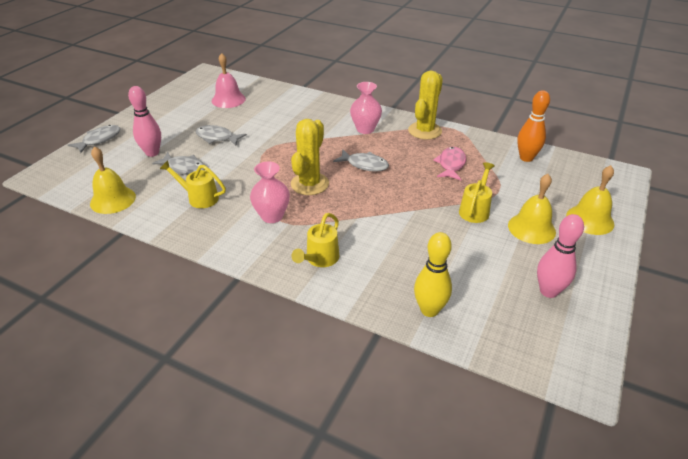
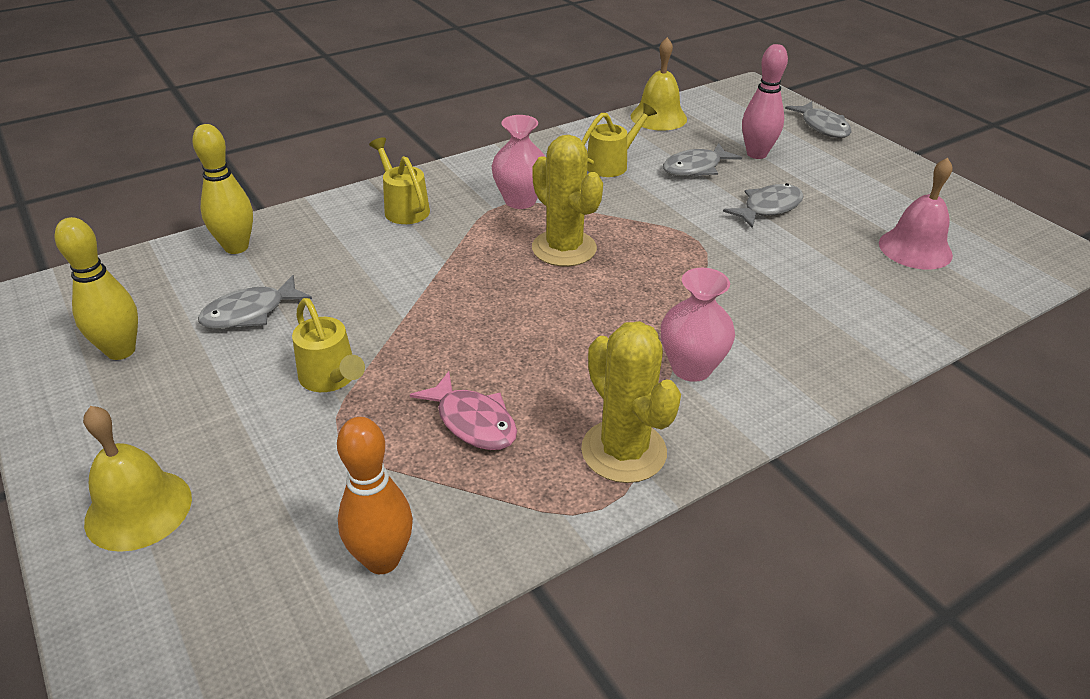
camera: 120 degrees right, 0 degrees up
(364, 165) = (567, 317): grey fish -> grey fish (250, 313)
(531, 228) = (221, 415): yellow bell -> none
(548, 291) = (121, 351): pink bowling pin -> yellow bowling pin

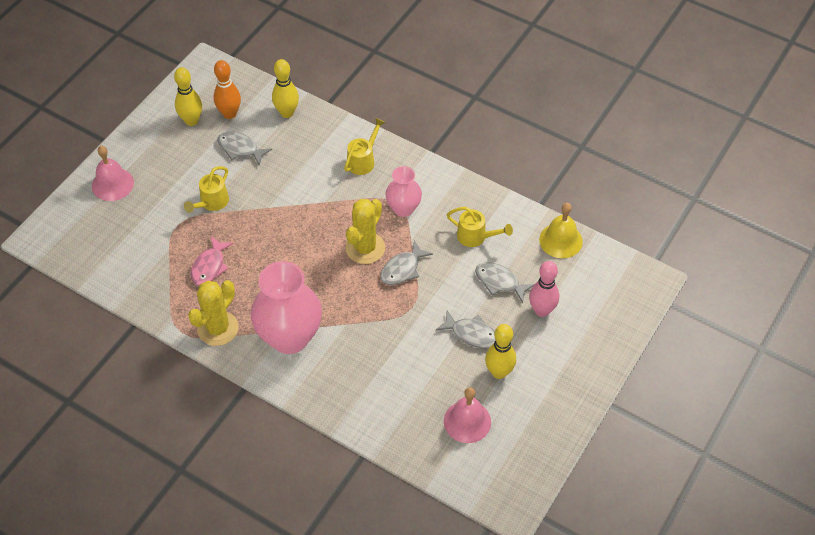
camera: 65 degrees right, 15 degrees up
(138, 509) = (112, 184): yellow bell -> pink bell
(382, 560) = (123, 271): orange bowling pin -> orange bowling pin (229, 114)
(691, 368) = (290, 337): pink vase -> pink vase, size x1.79
(822, 127) = (613, 340): grey fish -> grey fish (402, 269)
(840, 205) = (499, 372): none -> yellow bowling pin

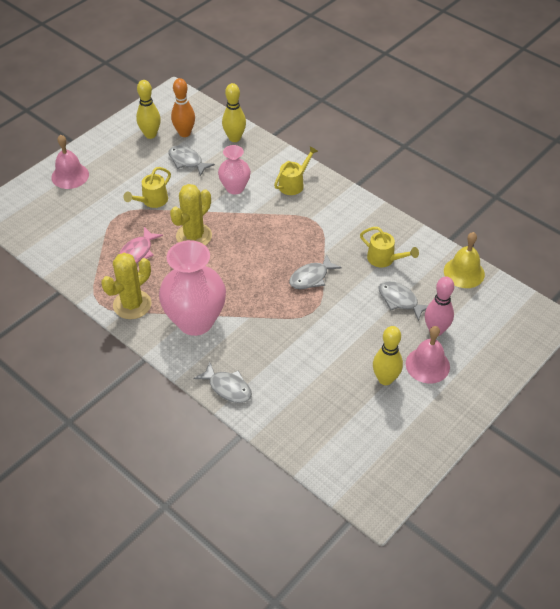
camera: 10 degrees right, 5 degrees down
(365, 248) = (280, 255): yellow cactus -> yellow cactus (194, 236)
(403, 208) = (322, 227): pink vase -> pink vase (235, 188)
(467, 421) = (346, 419): pink bell -> pink bell (427, 365)
(471, 334) = (365, 342): grey fish -> grey fish (227, 387)

